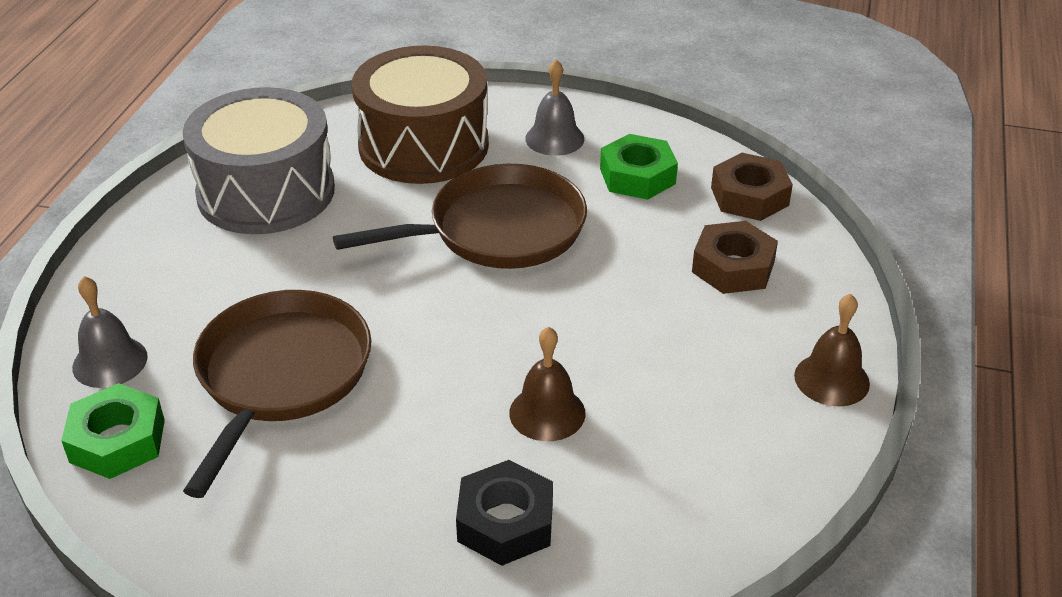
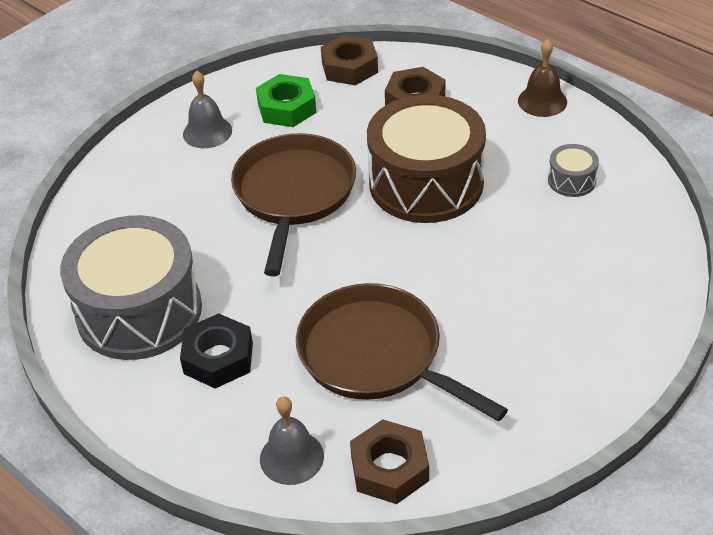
camera: 60 degrees left, 5 degrees up
(117, 441) = (389, 468): green nut -> brown nut
(423, 145) = (155, 203): brown drum -> brown drum (426, 183)
(505, 522) = (583, 279): black nut -> black nut (218, 358)
(547, 413) = (498, 230): brown bell -> none
(691, 456) = (571, 180): none -> grey drum

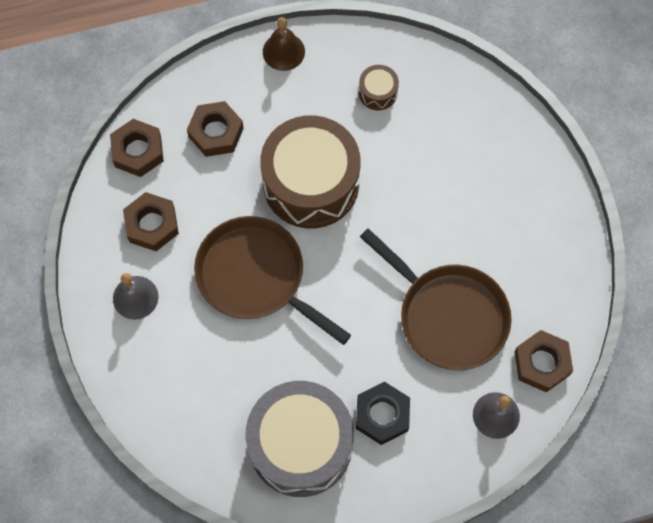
camera: 60 degrees left, 25 degrees up
(287, 108) = (152, 225): green nut -> brown nut
(376, 355) = (448, 315): brown pan -> brown pan turned 120 degrees counterclockwise
(571, 180) = (378, 92): grey drum -> brown drum

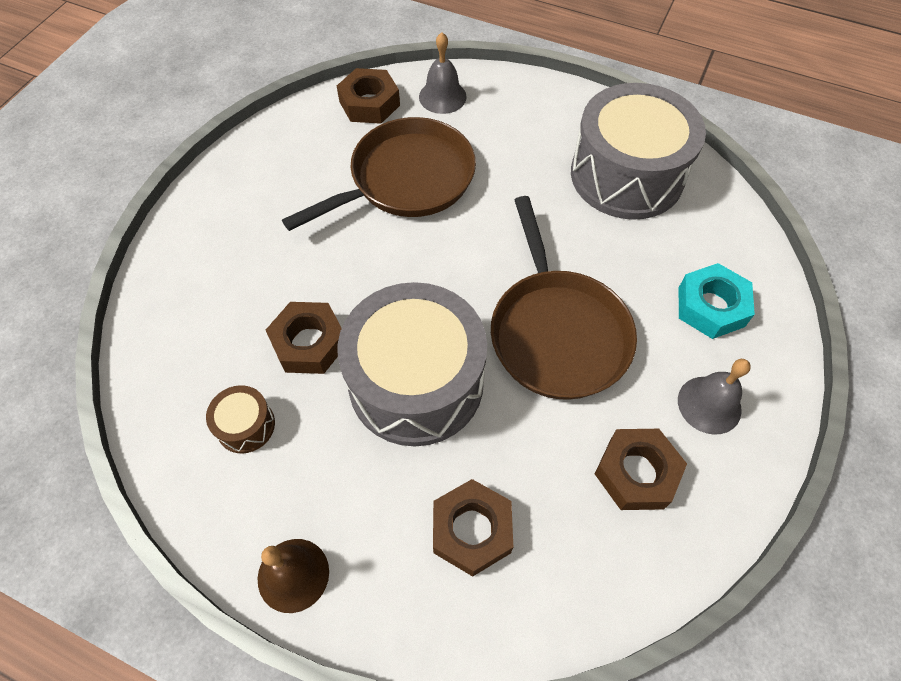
camera: 140 degrees left, 10 degrees down
(138, 151) = (591, 586): brown nut -> brown nut (309, 343)
(173, 370) = (711, 307): none -> turquoise nut
(311, 183) = (416, 382): brown drum -> grey drum
(382, 415) = (535, 151): black nut -> none
(448, 315) = (406, 180): brown pan -> brown pan turned 60 degrees clockwise

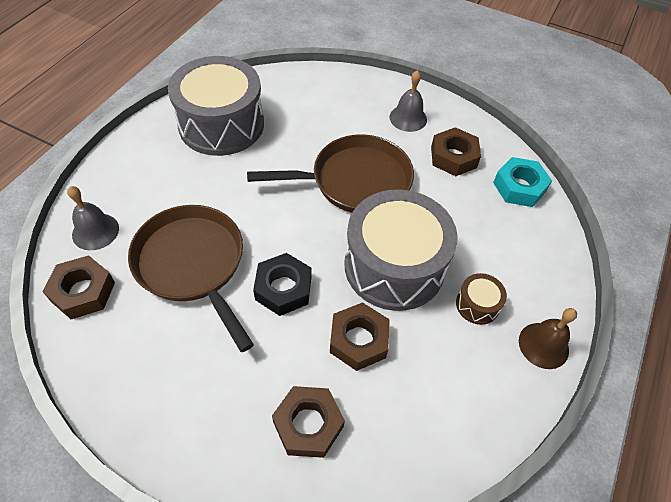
camera: 90 degrees left, 5 degrees down
(245, 425) = (434, 386): brown drum -> brown drum (477, 305)
(377, 264) = (283, 288): none -> black nut
(471, 530) = (498, 240): brown nut -> brown nut (308, 424)
(711, 307) = (340, 104): turquoise nut -> turquoise nut (519, 187)

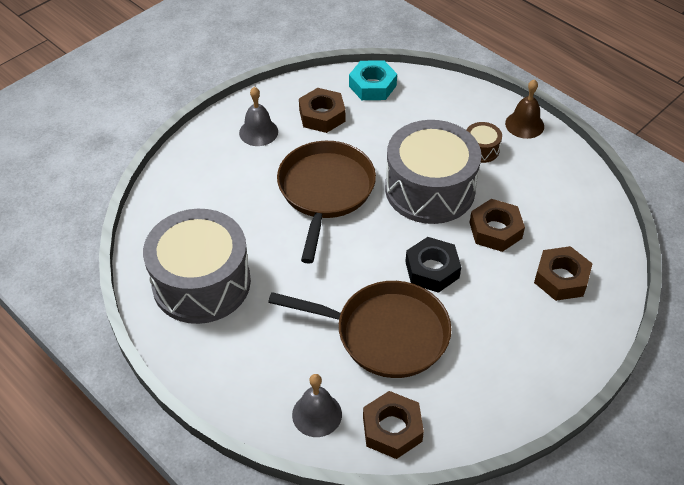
camera: 70 degrees left, 5 degrees down
(193, 264) = (385, 333): brown pan -> brown pan turned 150 degrees counterclockwise

